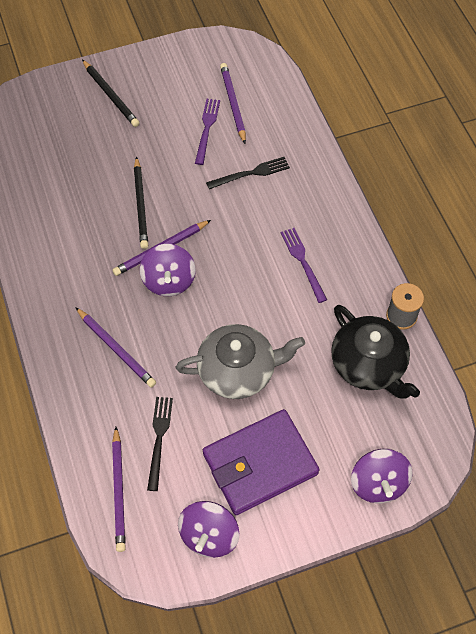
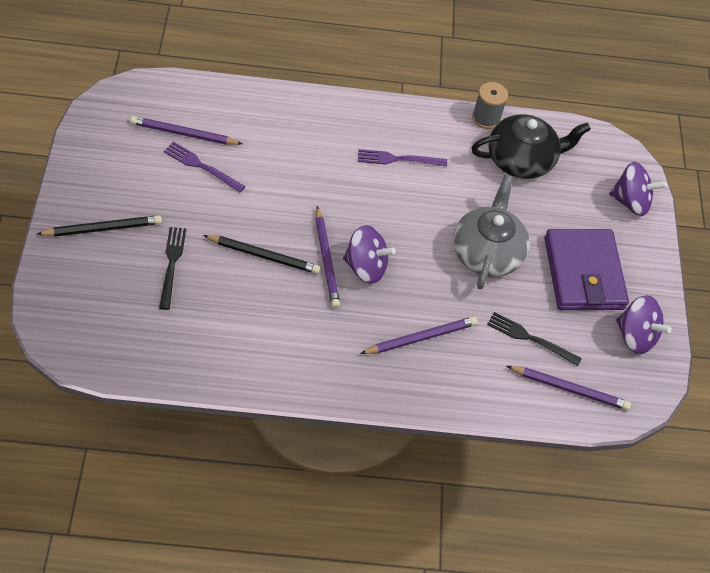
camera: 75 degrees left, 5 degrees down
(251, 173) = (278, 155): black fork -> black fork (172, 264)

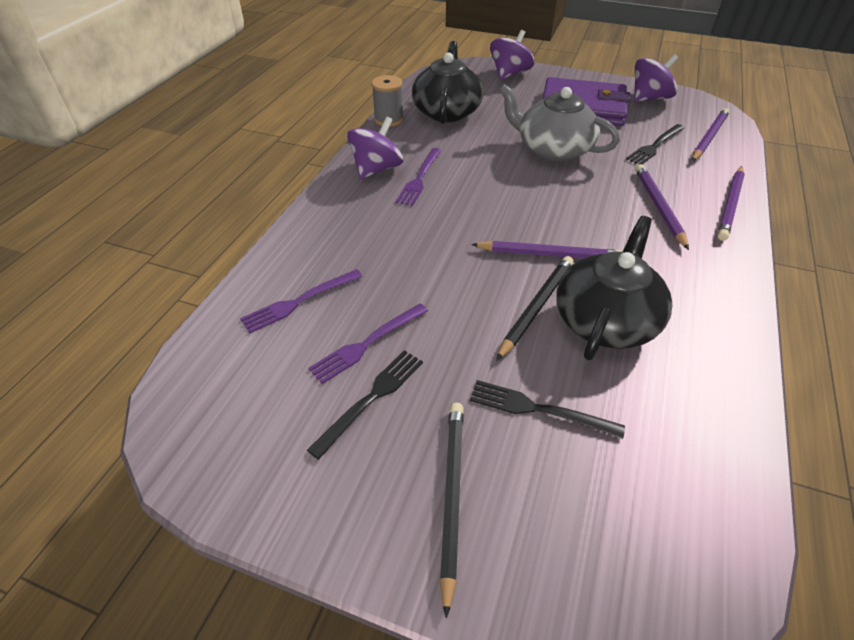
camera: 65 degrees left, 10 degrees down
(159, 178) = (371, 398): none -> black fork
(184, 134) = (298, 353): purple pencil -> purple pencil (730, 205)
(229, 121) = (299, 301): none -> purple fork
(263, 299) = (605, 320): none -> black teapot
(366, 267) = (563, 227): purple spinning top -> purple spinning top (376, 169)

